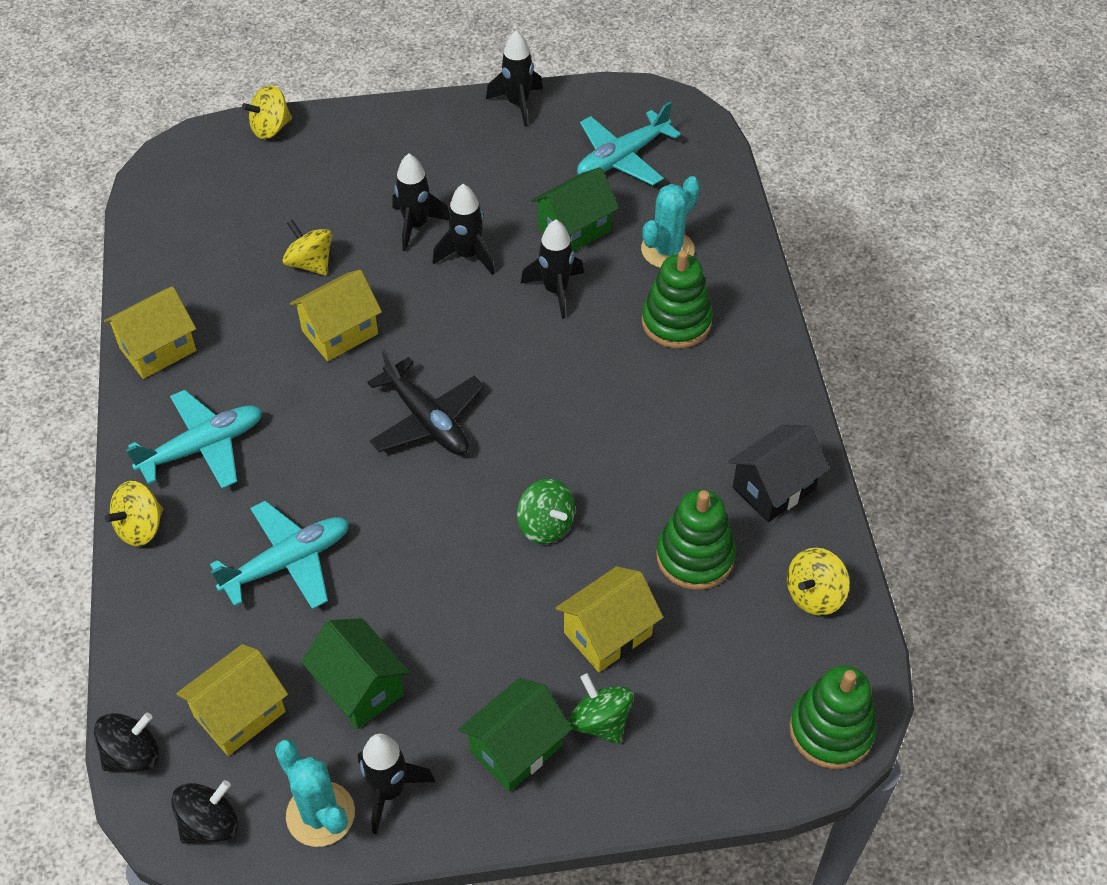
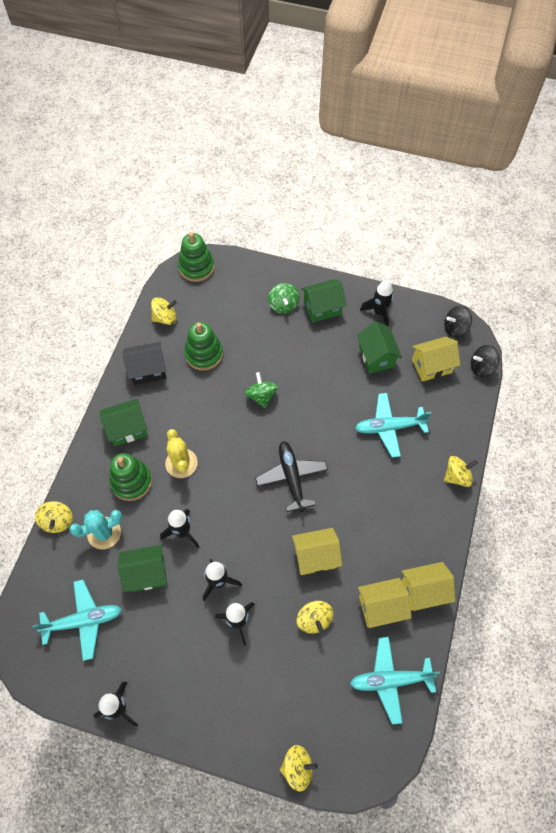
camera: 155 degrees left, 10 degrees up
(203, 447) = (413, 511): turquoise plane -> turquoise plane (390, 680)
(320, 814) = (409, 315): turquoise cactus -> none
(607, 634) = (261, 337): yellow house -> yellow house (381, 607)
(616, 373) = (181, 463): none -> yellow cactus
(737, 387) = (127, 429): none -> green house
(744, 239) = (57, 521): none -> yellow spinning top

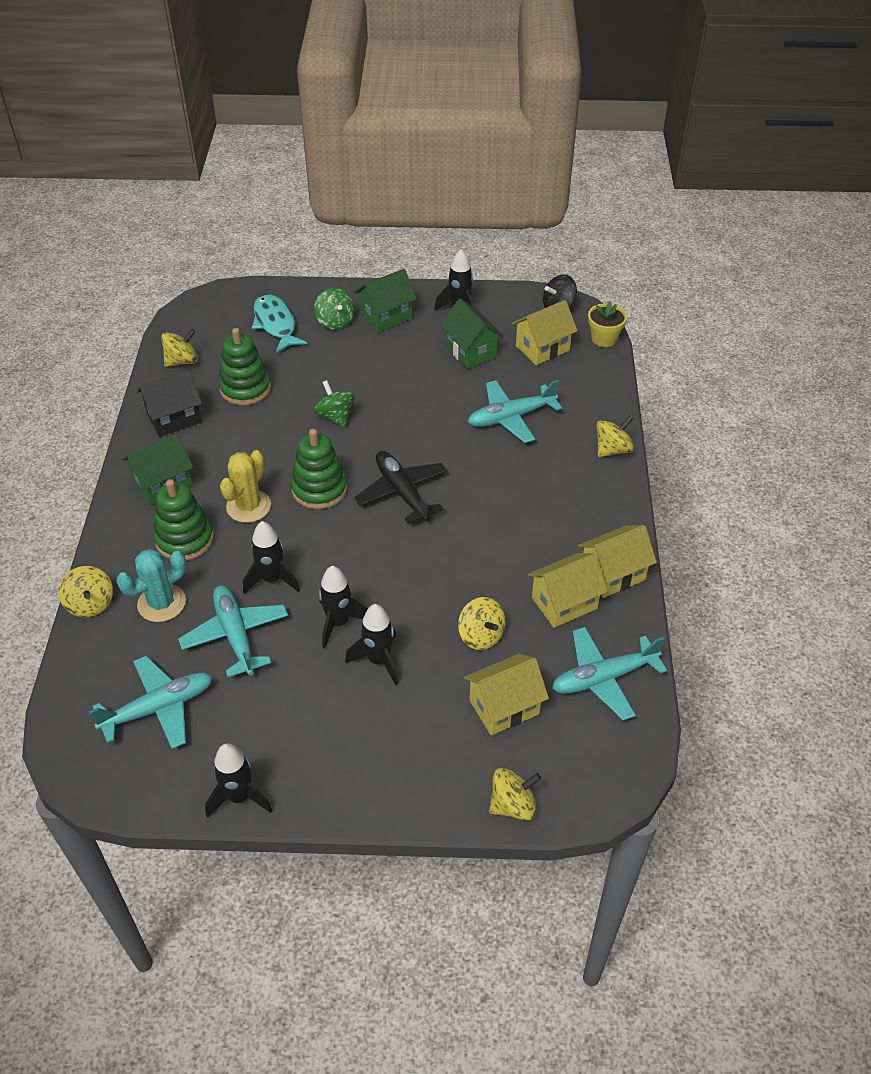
camera: 15 degrees left, 15 degrees down
(147, 573) = (235, 635): green house -> turquoise plane
(181, 463) = (248, 506): yellow cactus -> yellow cactus turned 60 degrees clockwise
(196, 267) = (209, 304): green stacking toy -> green stacking toy (319, 489)
(239, 297) = (275, 324): none -> turquoise fish
(315, 556) = (460, 568): yellow house -> yellow house (504, 707)
(481, 367) = (604, 339): black spinning top -> yellow flower pot

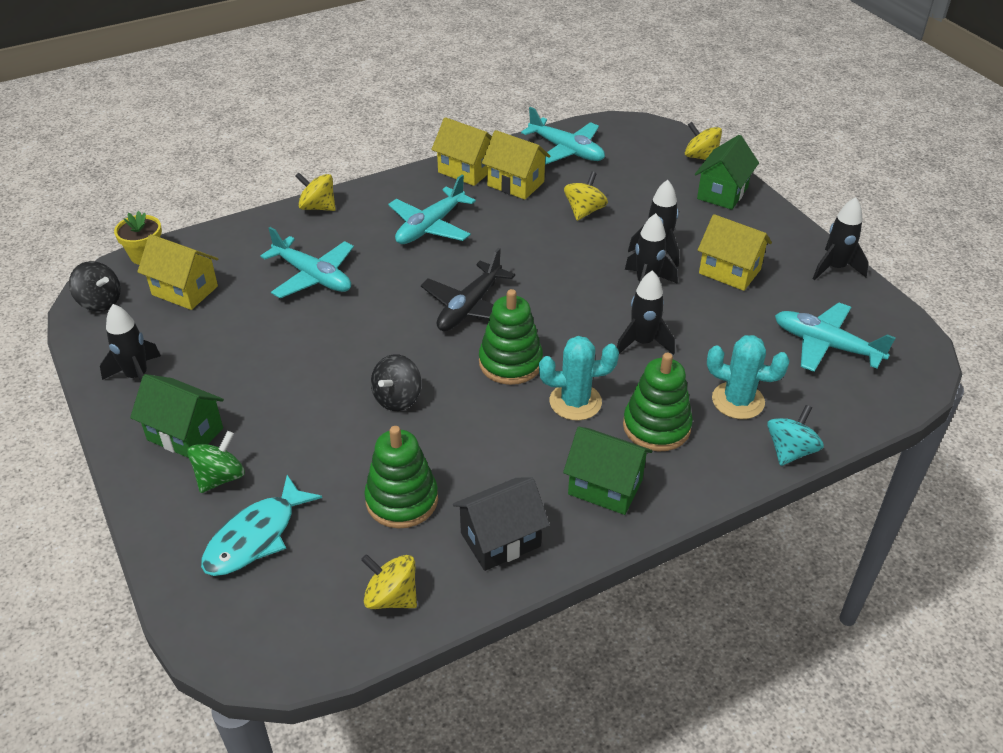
camera: 120 degrees left, 5 degrees down
(90, 604) = (790, 451): yellow spinning top -> turquoise spinning top
(174, 418) = (500, 540): black house -> black house turned 60 degrees counterclockwise
(235, 635) = (718, 337): turquoise plane -> turquoise plane (430, 227)
(248, 506) = (575, 402): yellow cactus -> turquoise cactus
(335, 417) = (397, 398): green spinning top -> black spinning top
(470, 351) = (219, 339): green house -> green house (722, 193)
(504, 707) = (634, 182): yellow house -> yellow house (729, 271)

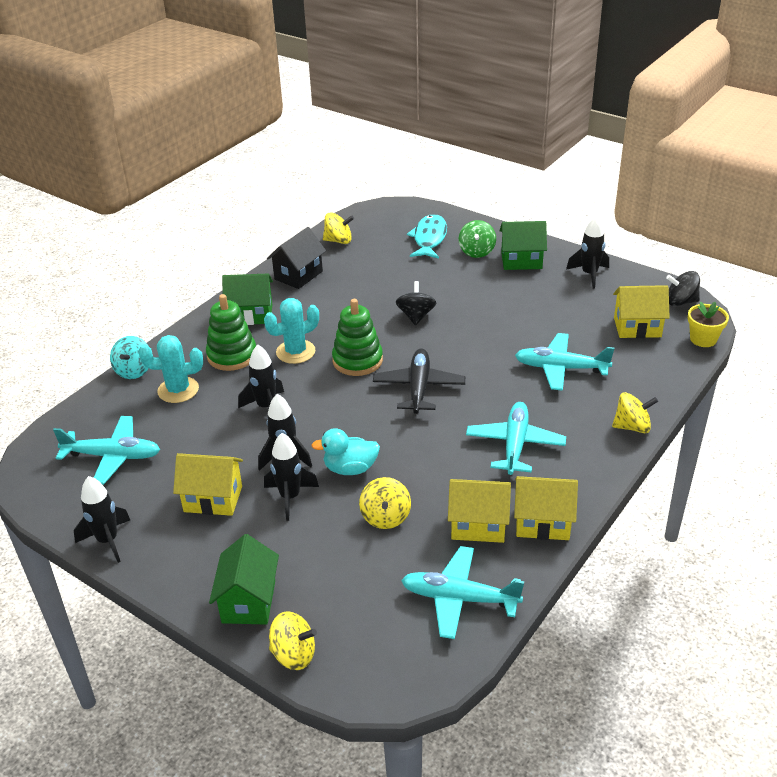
camera: 155 degrees right, 5 degrees down
(402, 500) = (367, 273): green stacking toy -> none
(590, 255) = (350, 468): none -> turquoise duck

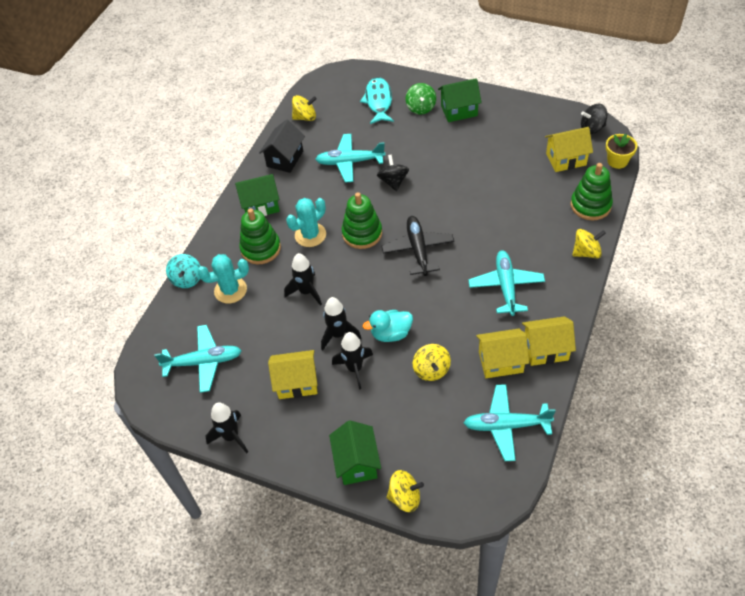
camera: 10 degrees left, 15 degrees up
(560, 368) = (519, 210): turquoise plane -> turquoise plane (349, 162)
(589, 274) = (515, 115): black rocket -> none
(653, 379) = (590, 205): none -> green stacking toy

